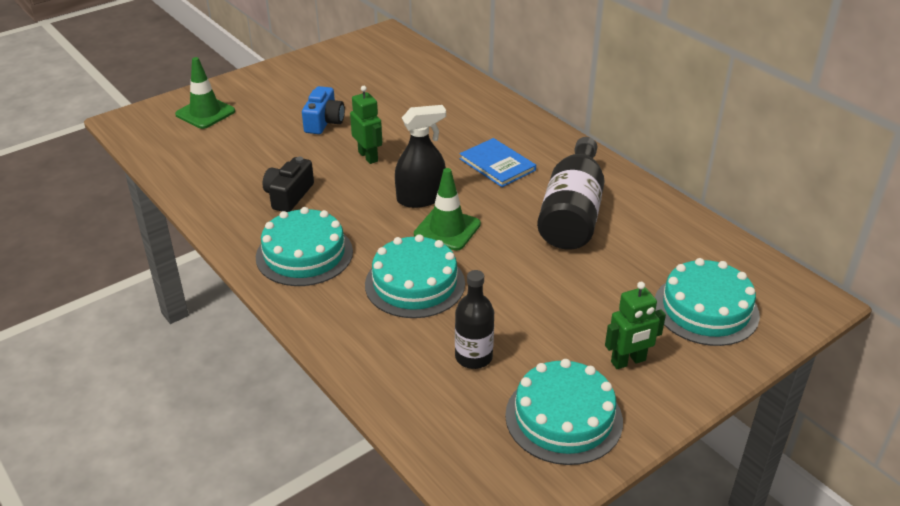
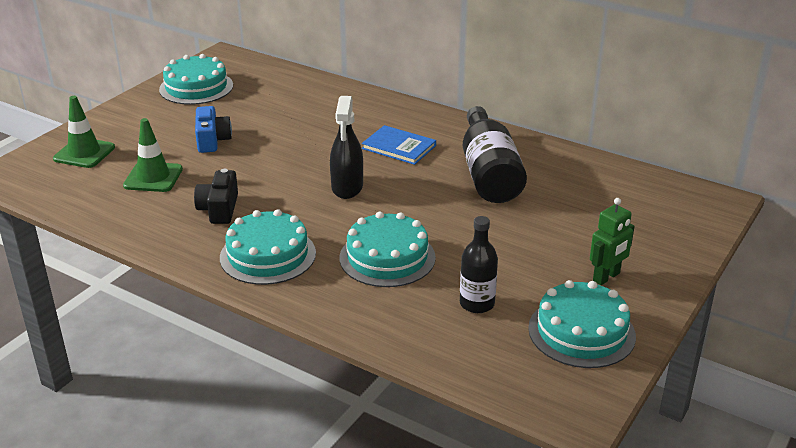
camera: 20 degrees left, 5 degrees down
(368, 156) = (275, 162): green robot -> none
(421, 198) = (347, 187): black spray bottle -> black spray bottle turned 135 degrees clockwise
(447, 229) = (388, 208): green traffic cone -> green traffic cone (153, 177)
(706, 309) = (643, 224): turquoise cake -> turquoise cake (196, 87)

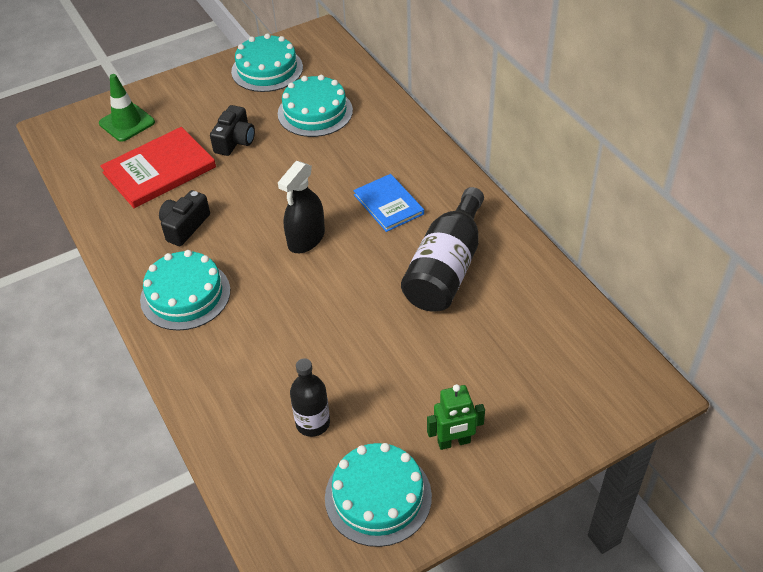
camera: 30 degrees right, 15 degrees up
(153, 177) = (159, 170): green traffic cone -> red book
(212, 140) = (235, 141): blue camera -> black camera
(387, 257) = (278, 337): turquoise cake -> turquoise cake (315, 112)

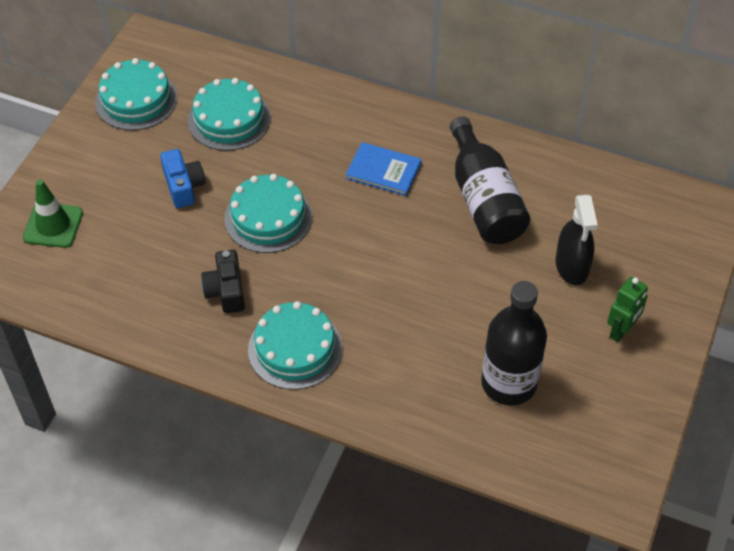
camera: 40 degrees left, 5 degrees up
(159, 170) = (141, 253): red book -> none
(235, 141) = (183, 186): black camera -> blue camera
(306, 239) = (346, 240): black spray bottle -> black spray bottle (572, 266)
(313, 423) = (508, 383): black bottle -> black bottle, size x1.69
(378, 496) = (609, 404): turquoise cake -> turquoise cake (268, 217)

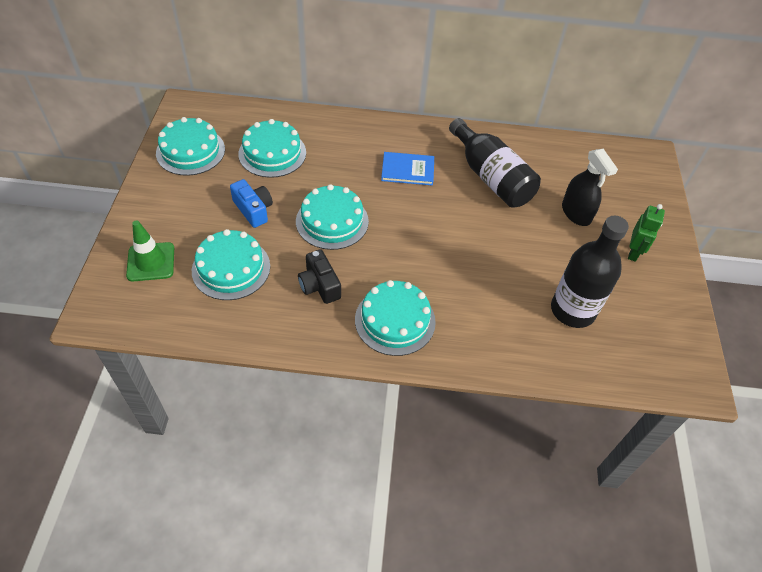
camera: 20 degrees left, 0 degrees up
(136, 250) = (231, 268): none -> turquoise cake

